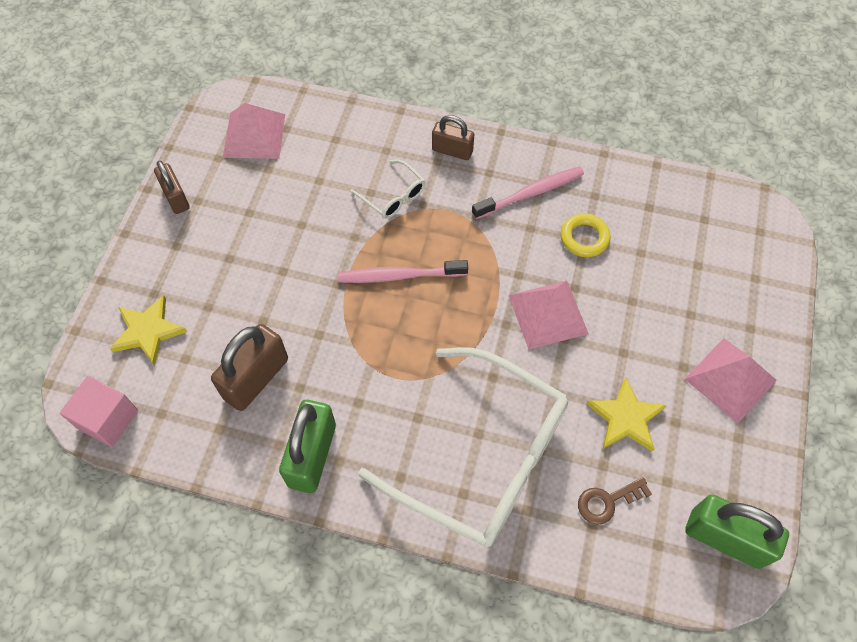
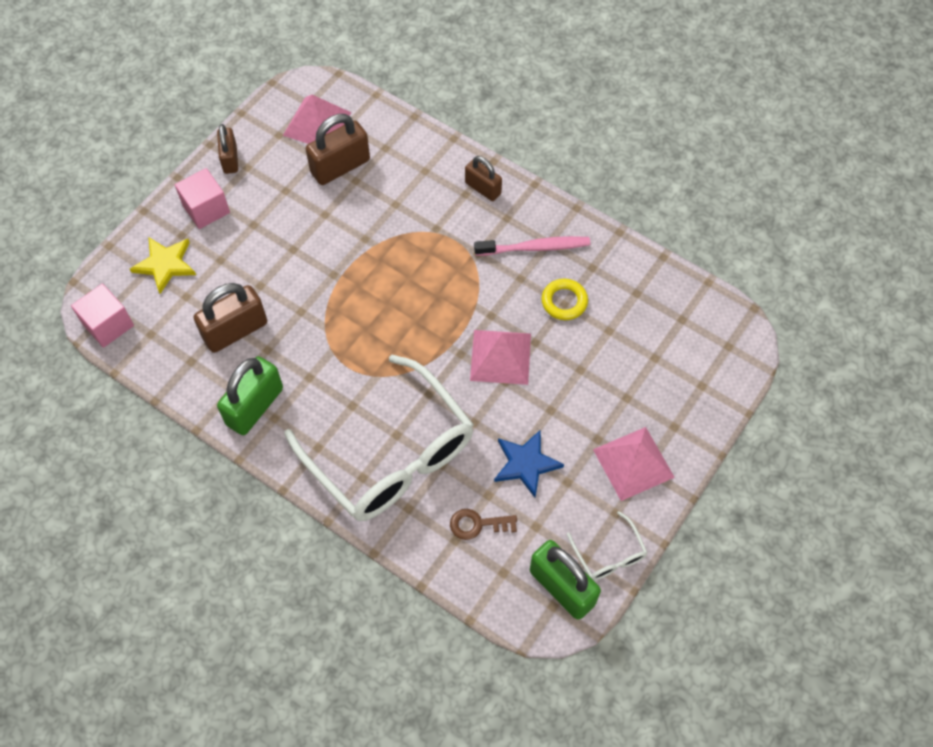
camera: 20 degrees right, 0 degrees up
(170, 257) = (206, 209): none -> pink cube
(297, 171) = (340, 166): none -> brown padlock
(393, 196) = (413, 214): white glasses -> white glasses (609, 555)
(399, 276) = (388, 284): pink toothbrush -> none
(626, 418) = (526, 464): yellow star -> blue star

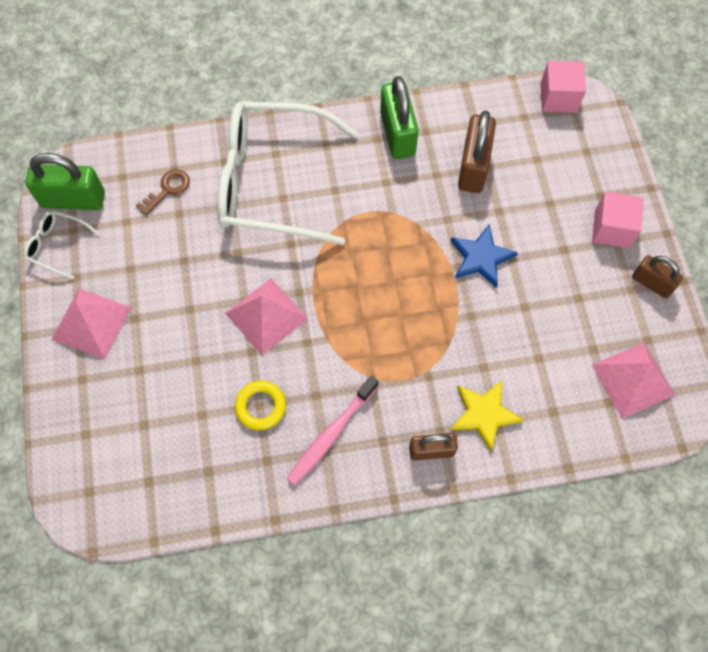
camera: 135 degrees right, 5 degrees up
(165, 264) = (580, 166): yellow star -> yellow star (484, 414)
(340, 166) = (565, 358): brown padlock -> none
(526, 464) = (171, 255): blue star -> blue star (481, 257)

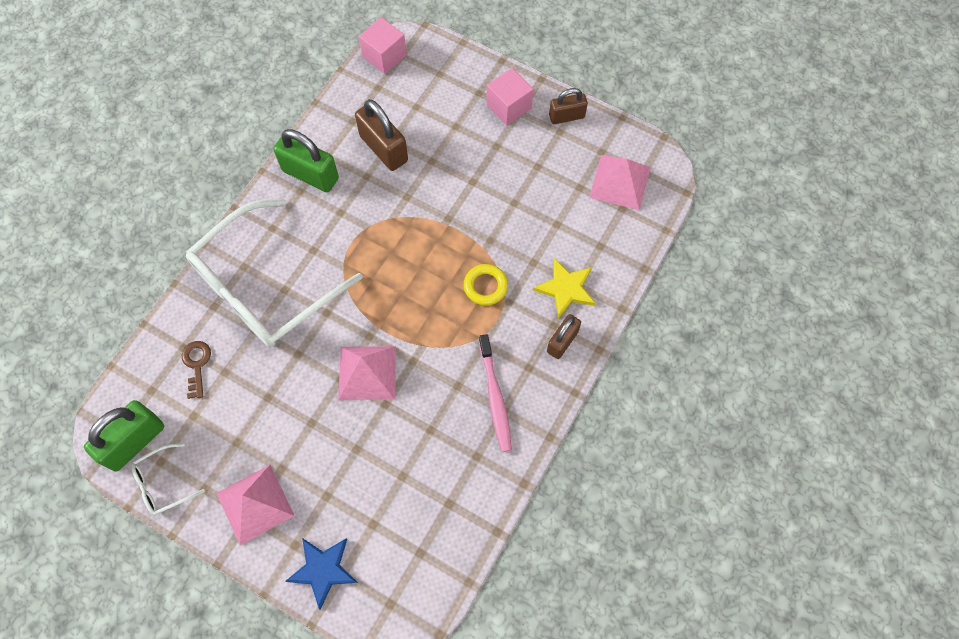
camera: 50 degrees left, 0 degrees up
(260, 406) = (433, 429): yellow ring -> yellow ring (485, 286)
(481, 257) = (455, 199): blue star -> blue star (323, 570)

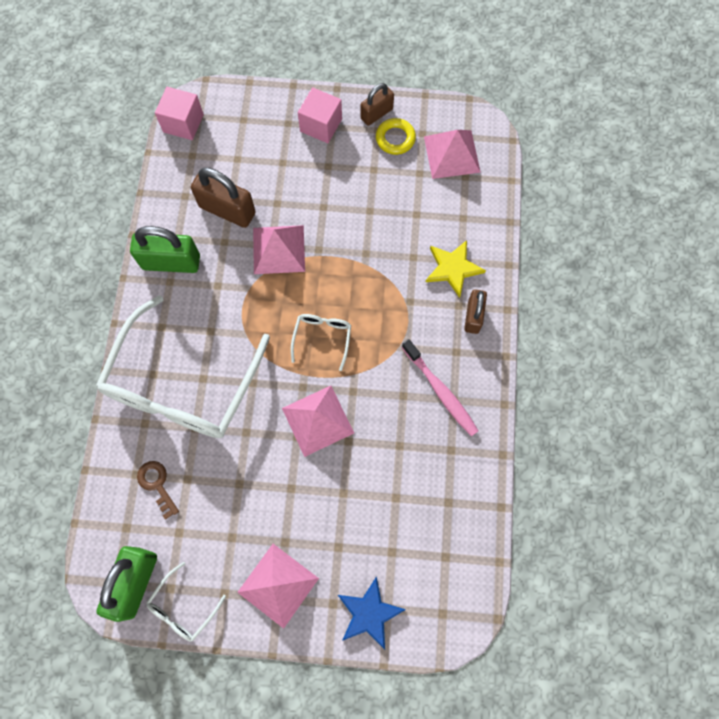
camera: 25 degrees left, 5 degrees up
(410, 300) = (322, 338): none -> white glasses
(412, 203) = (278, 249): none -> pink pyramid
(485, 286) = (382, 296): yellow ring -> yellow ring (395, 138)

